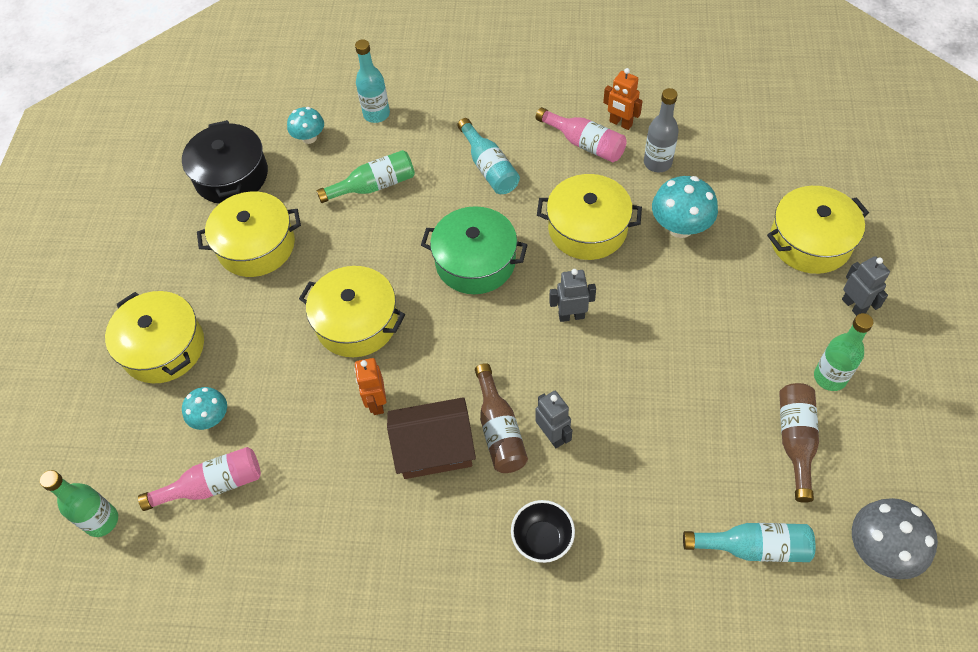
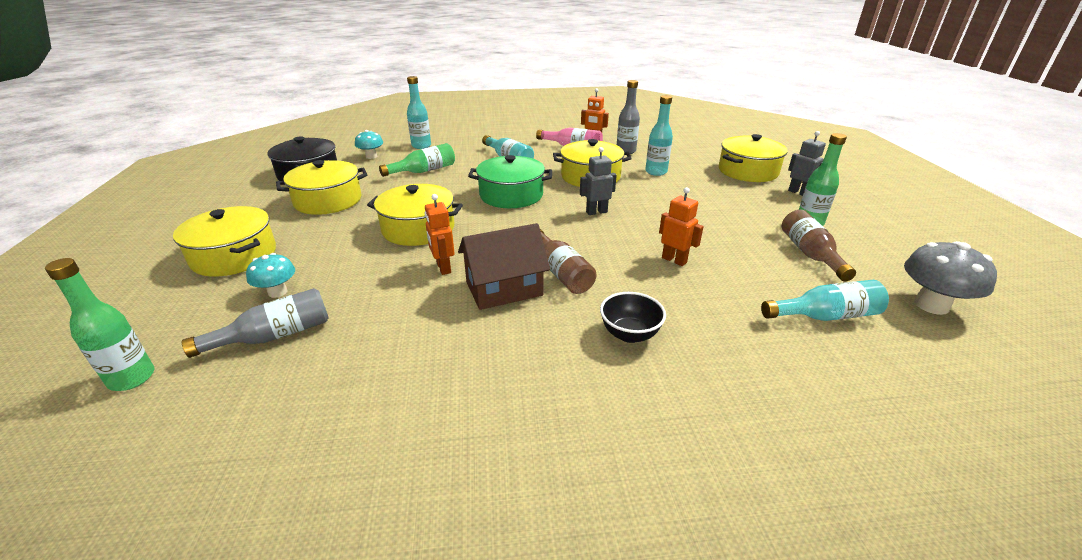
camera: 15 degrees left, 25 degrees down
(213, 485) = (274, 336): pink bottle -> grey bottle
(552, 435) = (609, 270): grey robot -> none
(631, 428) = (674, 260): none -> orange robot
(680, 227) = (656, 172): turquoise mushroom -> turquoise bottle

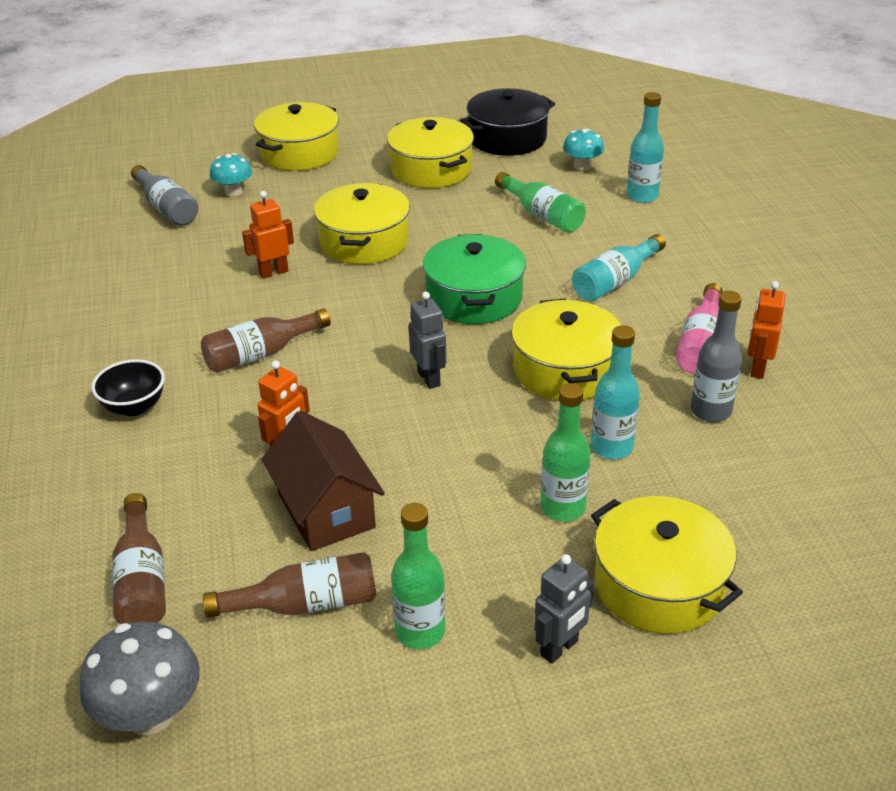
camera: 85 degrees right, 5 degrees up
(132, 378) = (126, 168): green bottle -> green bottle (562, 508)
(504, 289) = (228, 317): brown house -> brown house (325, 510)
(825, 316) = (142, 579): turquoise bottle -> brown bottle

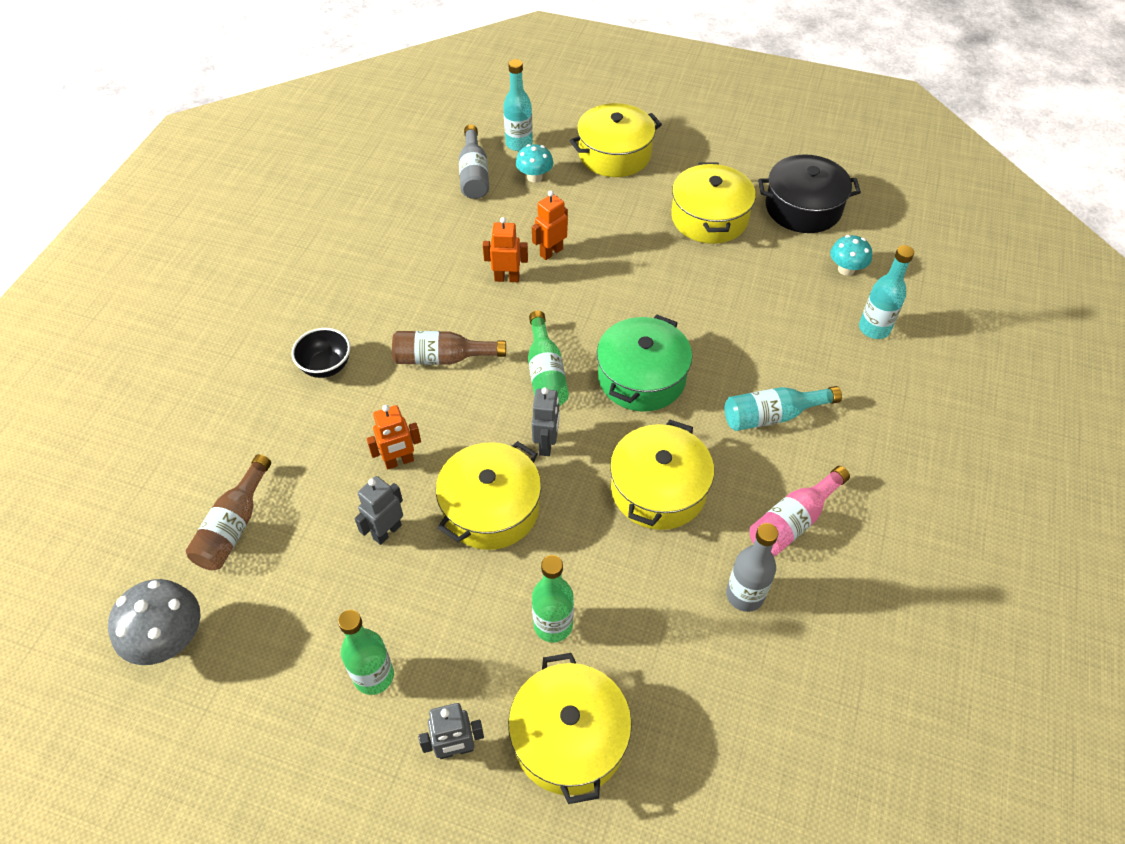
camera: 30 degrees right, 15 degrees up
(305, 604) = (318, 607): brown bottle -> none
(325, 510) = (387, 531): brown house -> grey robot
(364, 241) = (597, 276): yellow pot -> yellow pot (491, 508)
(542, 215) = (766, 311): green bottle -> green bottle (545, 373)
(611, 447) = (635, 588): turquoise bottle -> turquoise bottle (519, 144)
(757, 368) = (822, 572): orange robot -> orange robot (551, 252)

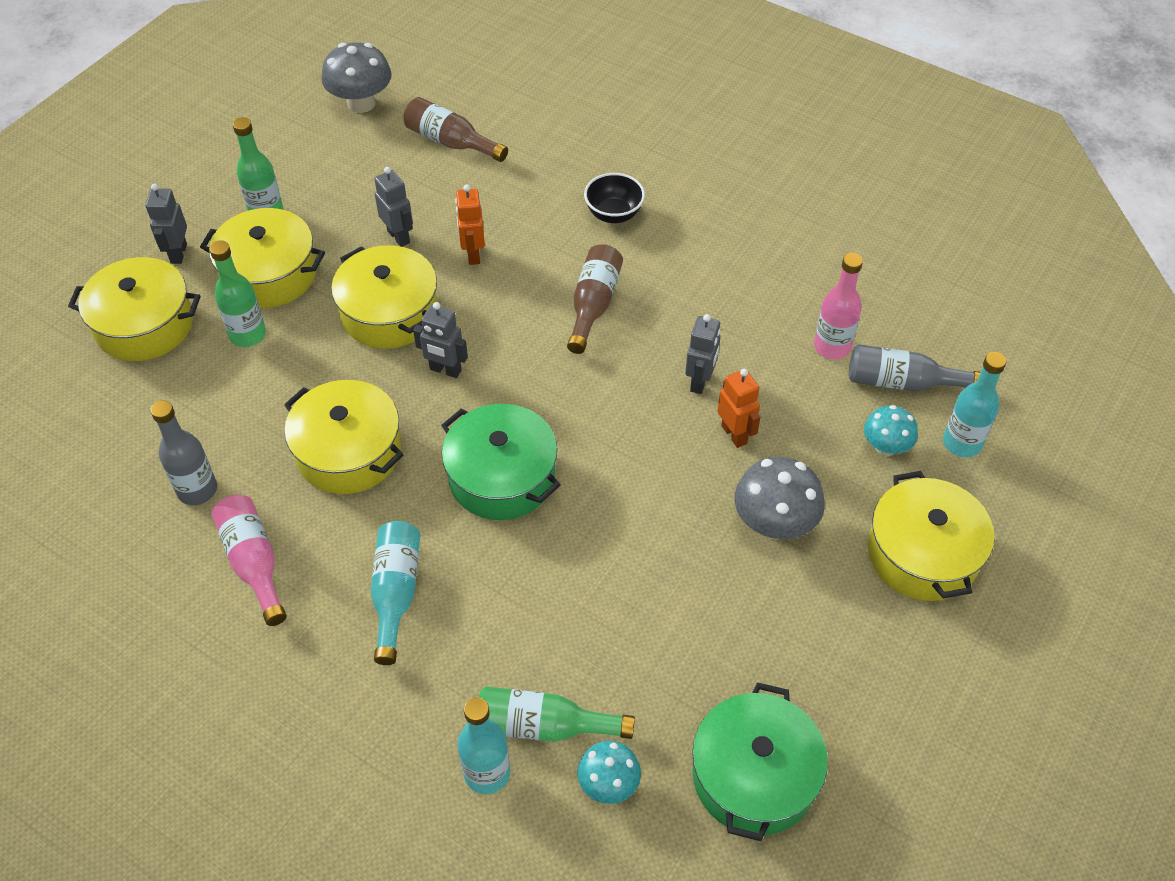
camera: 105 degrees right, 0 degrees up
(450, 212) = (832, 347): none -> pink bottle
(507, 278) = (700, 382): orange robot -> grey robot
(545, 373) = (541, 389): green bottle -> green bottle (544, 726)
(620, 222) = (774, 524): none -> grey mushroom
(709, 218) = (759, 636): yellow pot -> yellow pot (269, 274)
(803, 208) = (754, 776): black pot -> green pot

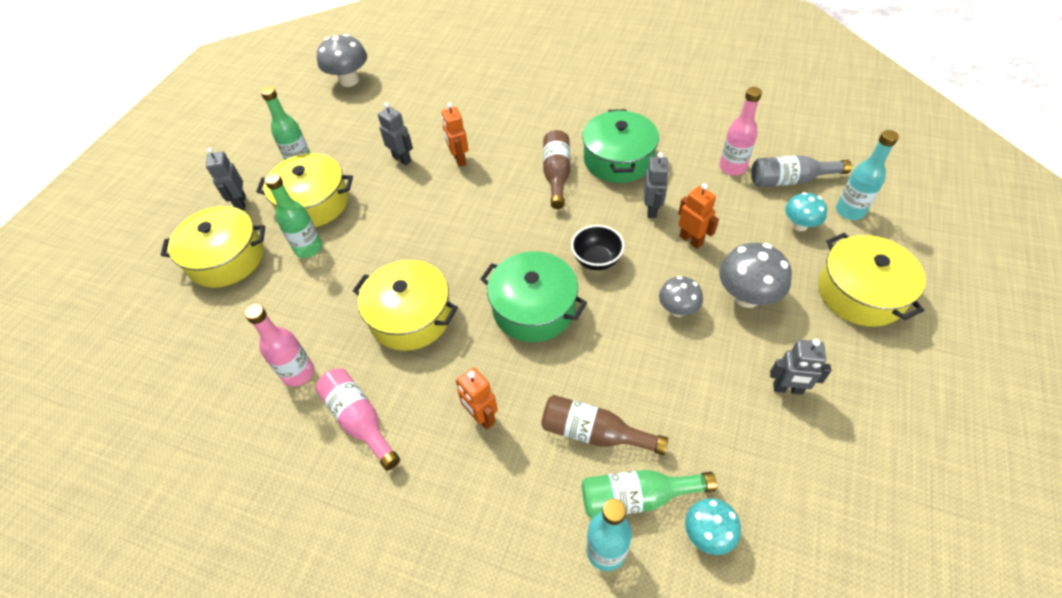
camera: 10 degrees left, 0 degrees up
(197, 490) = (298, 373): grey bottle -> pink bottle
(389, 313) = (411, 211): yellow pot -> none
(396, 593) = (481, 417): turquoise bottle -> orange robot
(445, 370) = (465, 241): grey robot -> grey robot (787, 389)
(451, 142) = (420, 92): brown bottle -> brown bottle (594, 433)
(614, 214) = (548, 114): black bowl -> black bowl (596, 260)
(680, 520) = (677, 309): none -> grey mushroom
(754, 776) = (818, 495): green pot -> green pot (618, 159)

